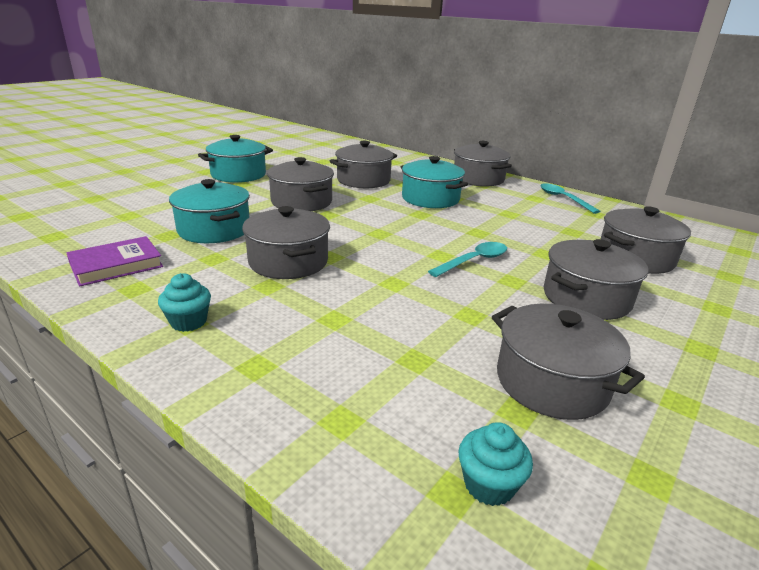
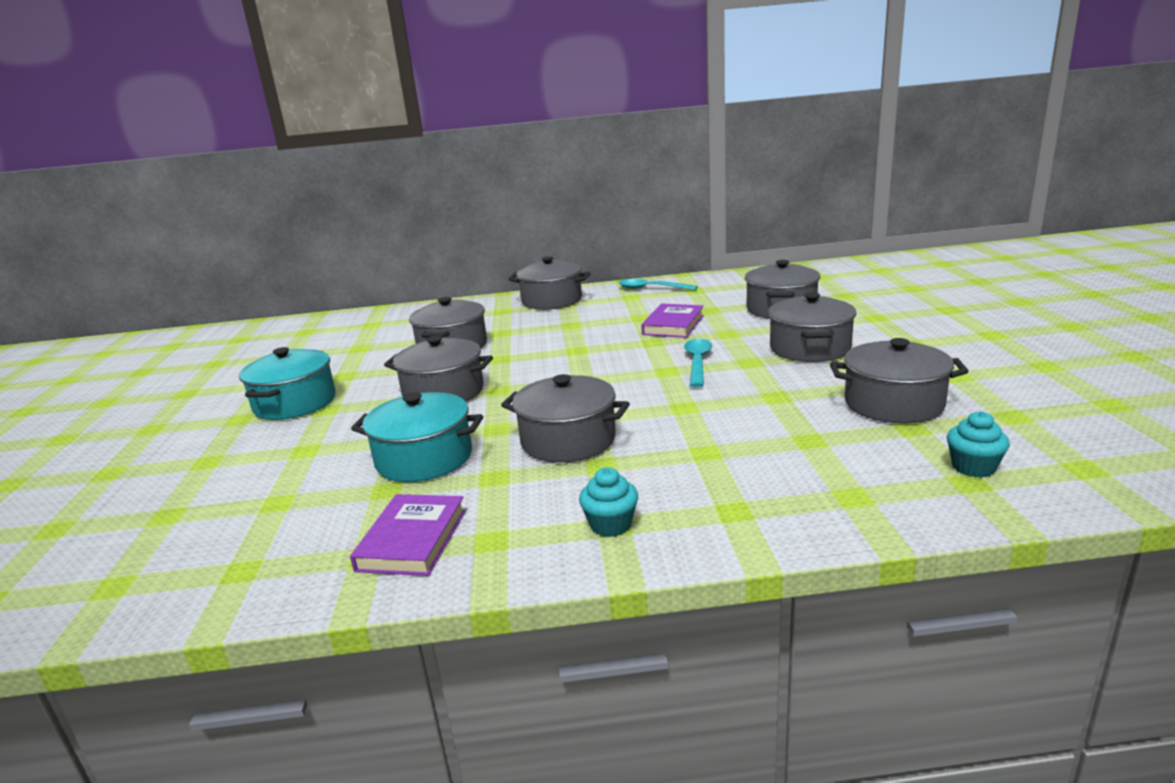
camera: 40 degrees left, 5 degrees down
(430, 199) = (554, 334): turquoise pot -> none
(519, 229) = (673, 325): none -> purple book

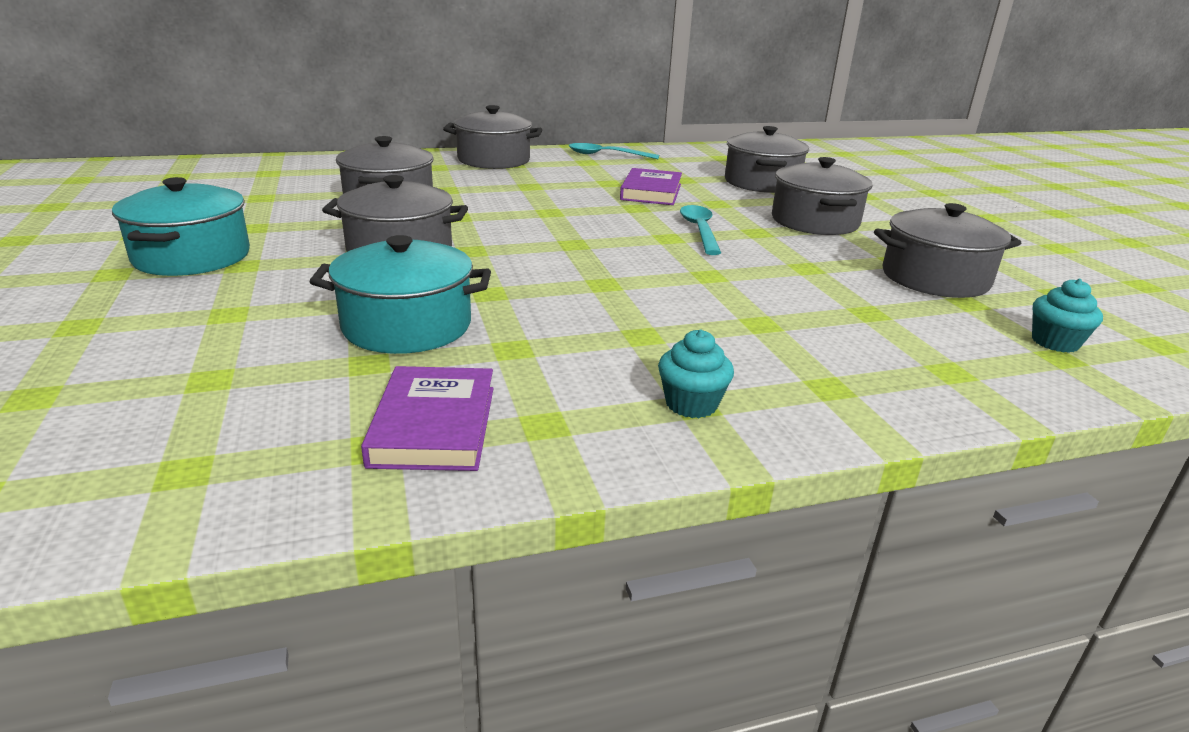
camera: 15 degrees left, 5 degrees up
(568, 440) = (588, 308): grey pot -> none

